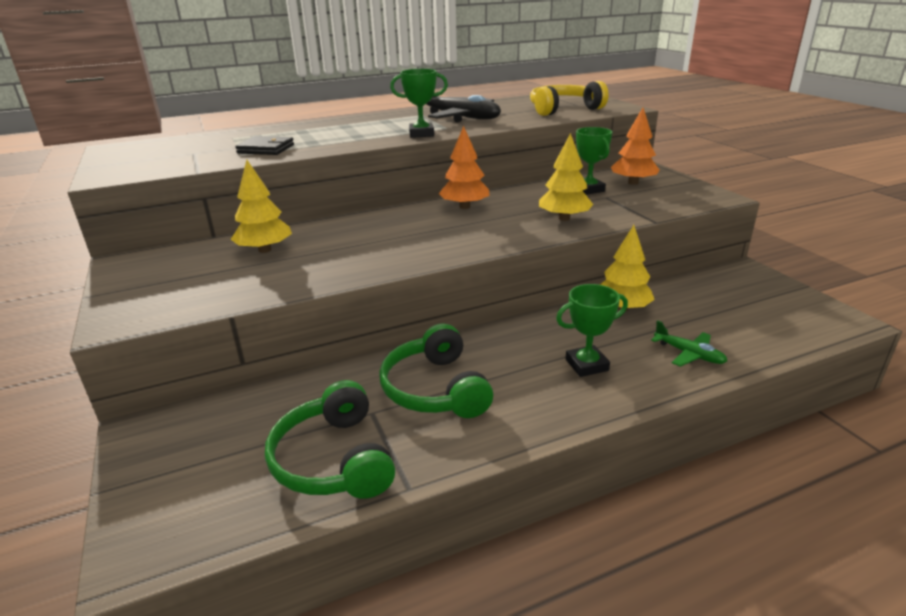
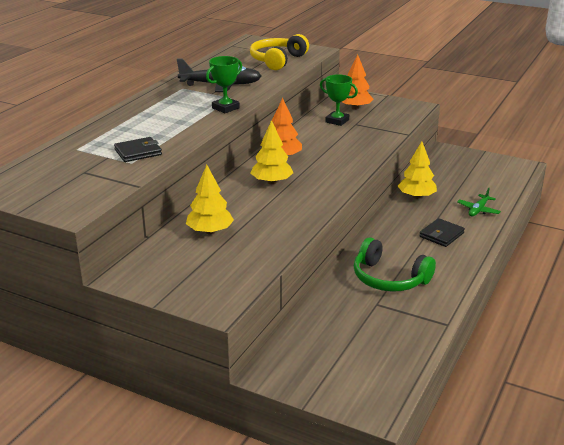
camera: 40 degrees left, 0 degrees up
(334, 459) = (395, 331): green headphones -> none
(564, 218) = (356, 147): yellow tree -> yellow tree (271, 182)
(586, 365) = (441, 235): green trophy -> black wallet
(689, 354) = (478, 210): green plane -> green plane turned 120 degrees clockwise

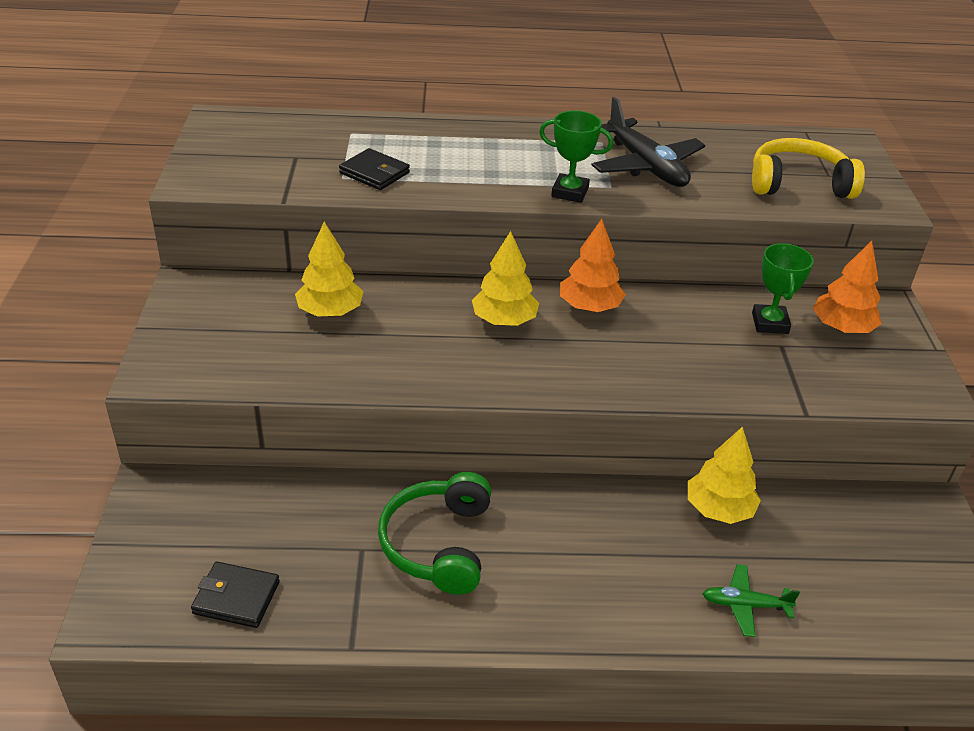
camera: 60 degrees right, 10 degrees up
(441, 235) = (616, 574): black wallet -> black wallet (236, 598)

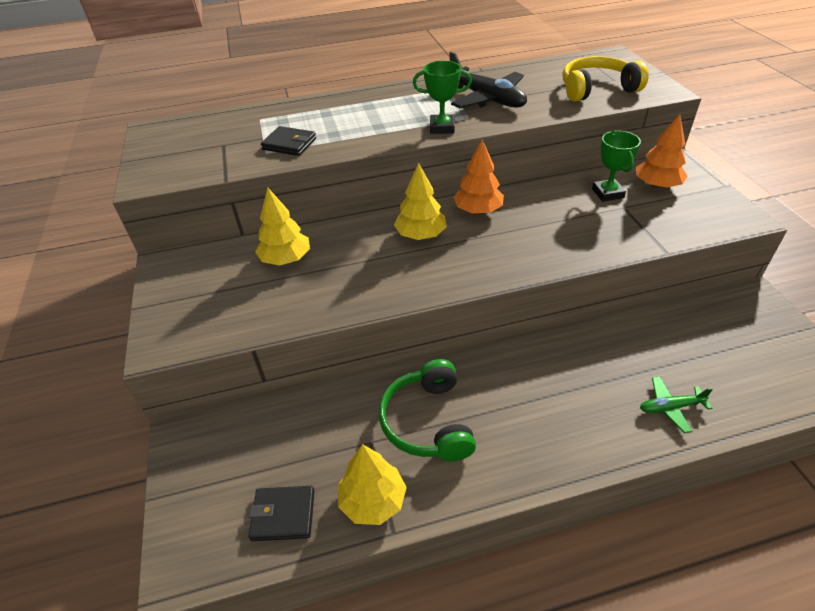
camera: 10 degrees left, 5 degrees up
(719, 509) = (617, 338): yellow tree -> yellow tree (373, 500)

